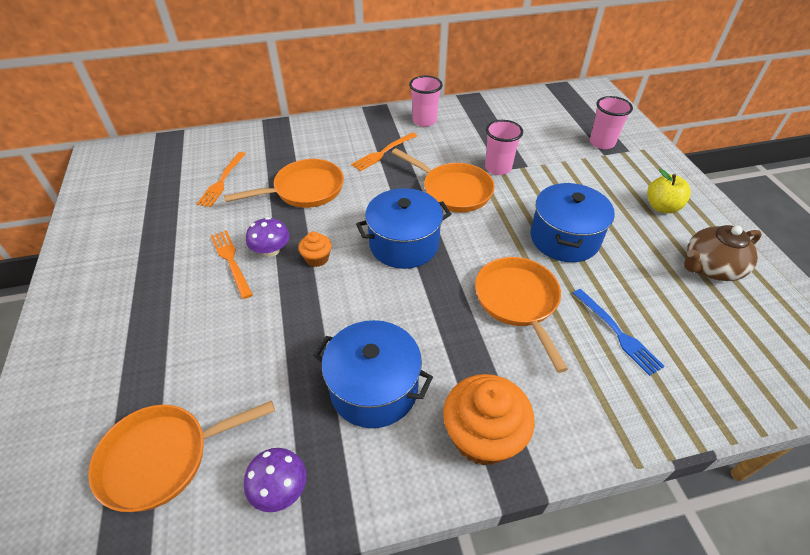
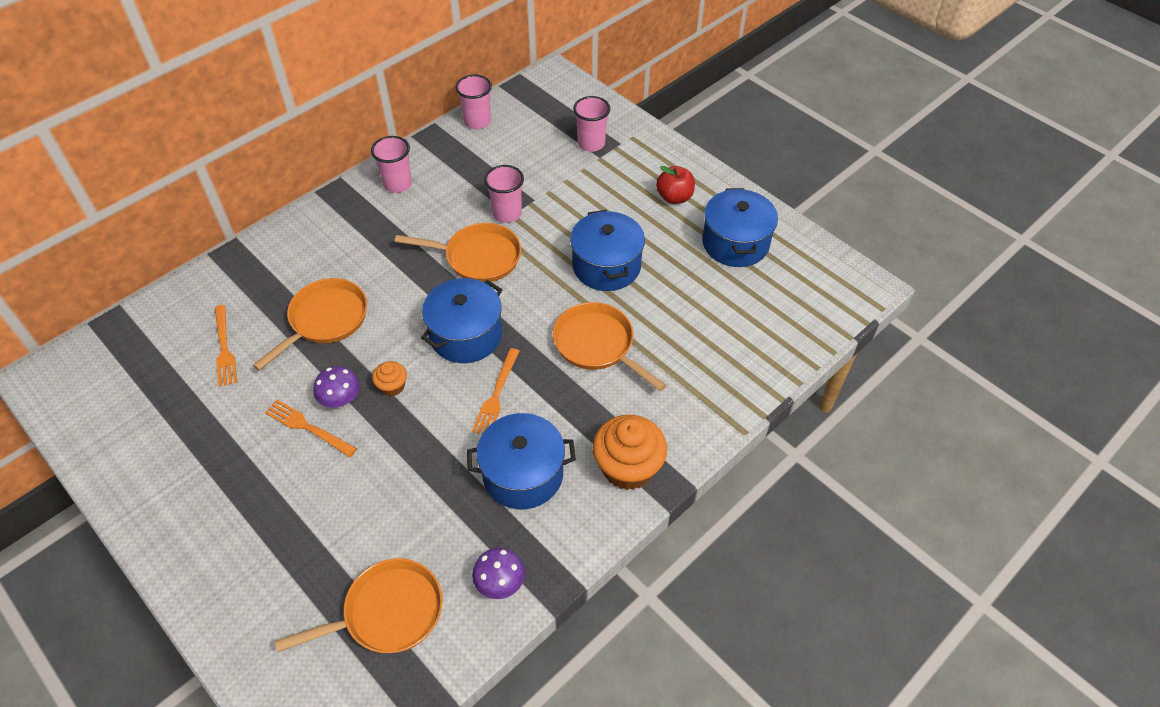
camera: 30 degrees left, 5 degrees up
(163, 458) = (387, 613): orange pan -> orange pan turned 150 degrees counterclockwise
(382, 153) = (378, 242): orange fork -> orange fork (496, 396)
(513, 101) = (477, 122): none -> pink cup
(618, 333) = (689, 336): blue fork -> none
(662, 207) = (674, 197): yellow apple -> red apple
(710, 267) = (735, 243): brown teapot -> blue pot

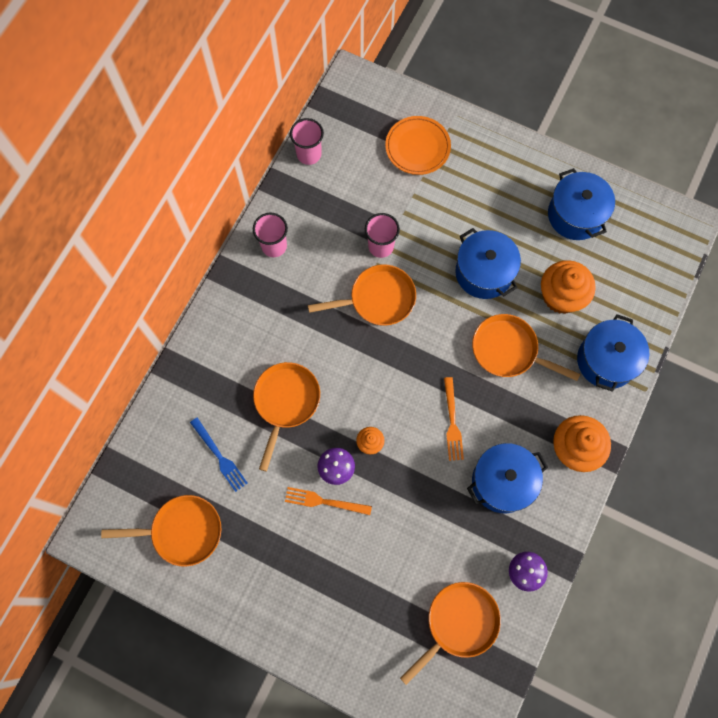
camera: 20 degrees left, 20 degrees up
(138, 406) = (182, 531): none -> orange pan
(224, 349) = (220, 457): orange fork -> blue fork
(466, 335) = (404, 377): blue pot -> blue pot (606, 360)
(591, 143) = (417, 147): pink cup -> orange plate
(674, 197) = (509, 183): red apple -> none
(684, 312) = (561, 296): none -> orange cupcake

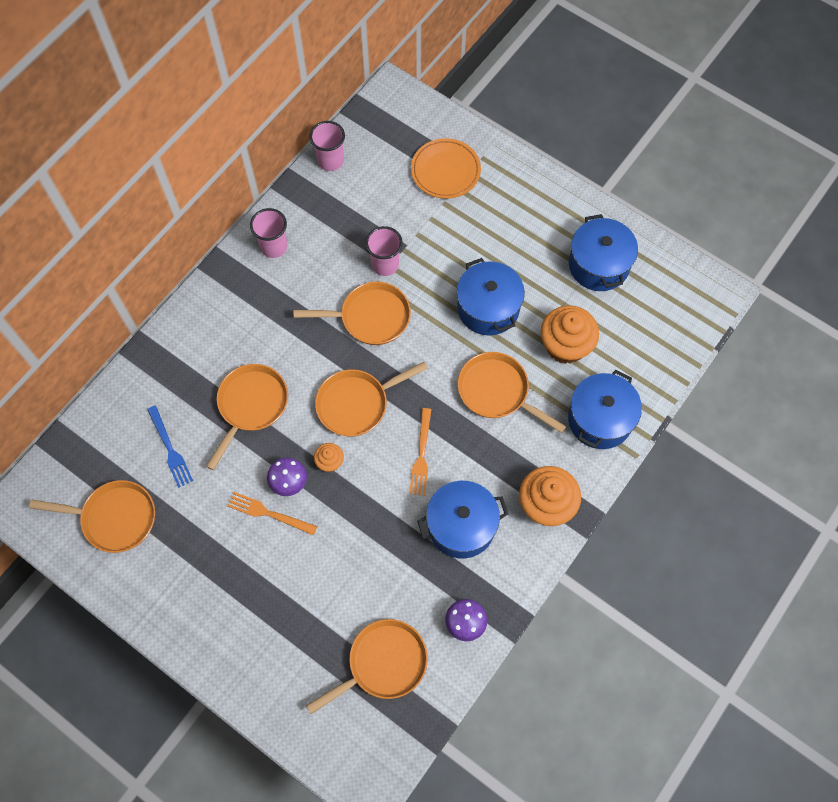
camera: 10 degrees right, 5 degrees down
(383, 383) = (357, 403): none -> orange pan

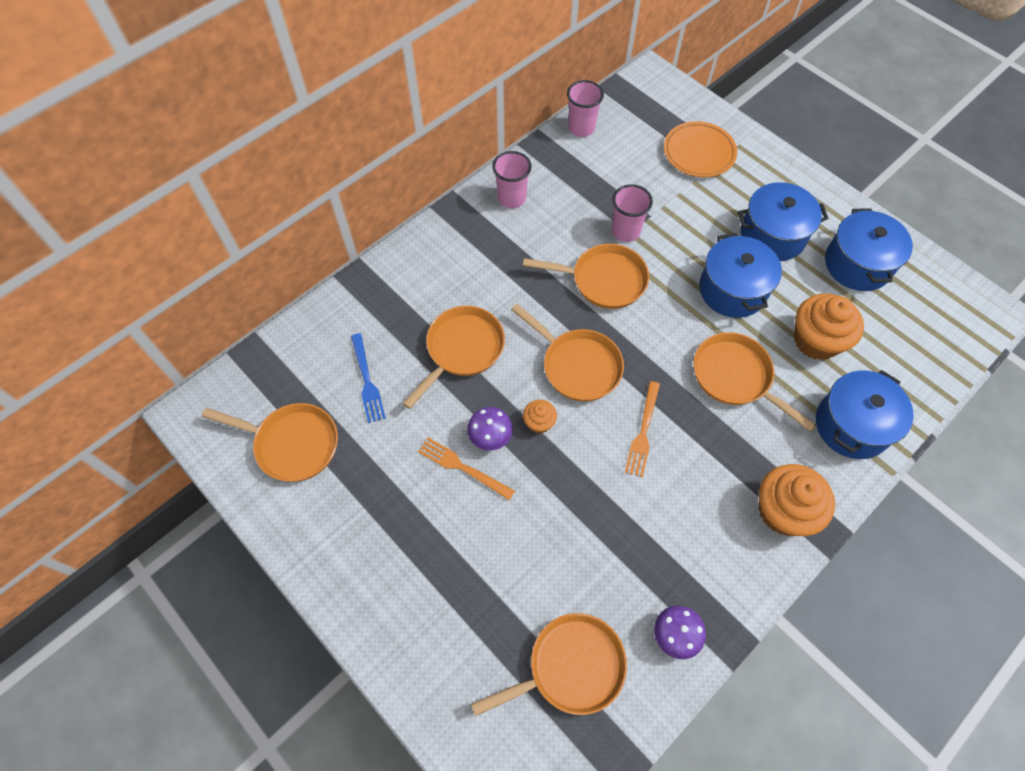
camera: 10 degrees right, 5 degrees down
(357, 403) = (577, 365): orange pan -> orange pan turned 120 degrees counterclockwise
(461, 526) = (681, 518): blue pot -> blue pot (772, 235)

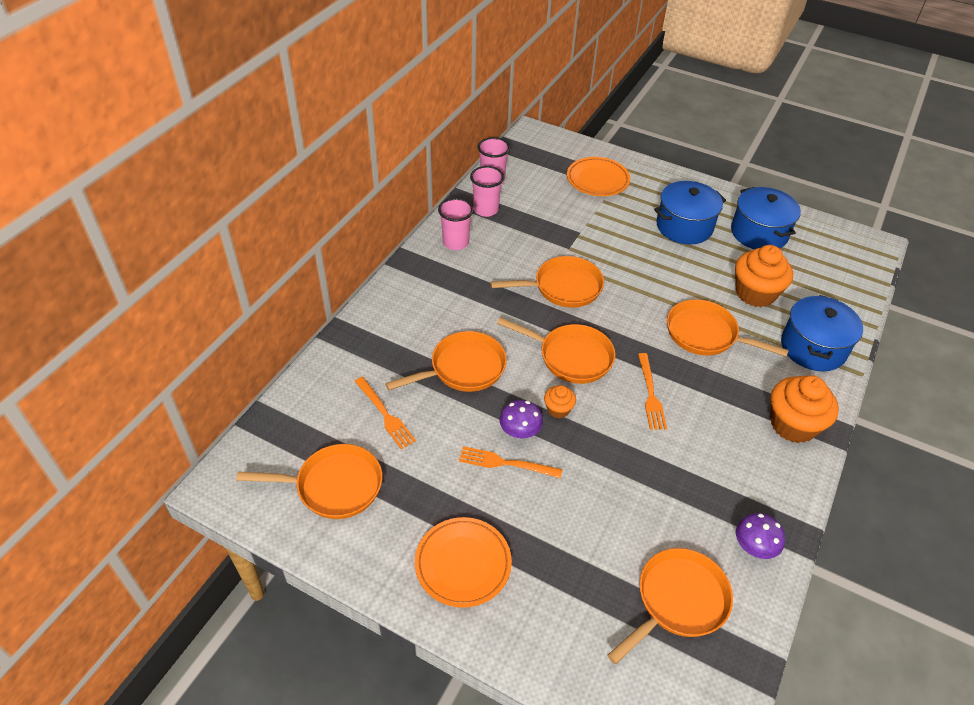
camera: 20 degrees left, 15 degrees down
(367, 381) = (385, 415): blue fork -> orange fork
(380, 561) = (463, 564): none -> orange plate
(462, 350) = (463, 368): orange pan -> orange pan turned 45 degrees clockwise
(625, 231) = (564, 247): pink cup -> pink cup (486, 210)
(732, 290) = (672, 271): blue pot -> none

